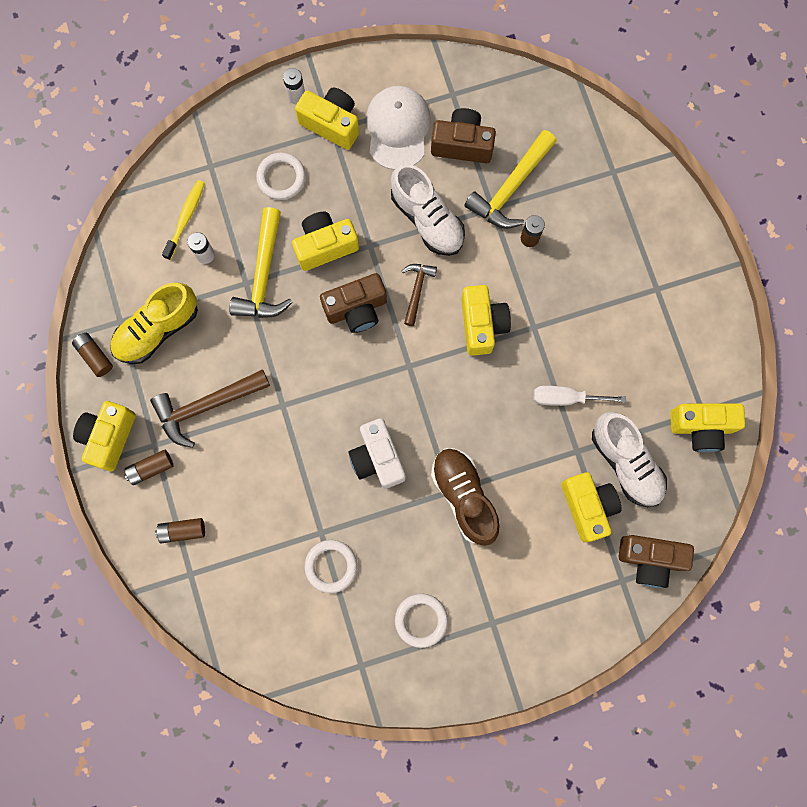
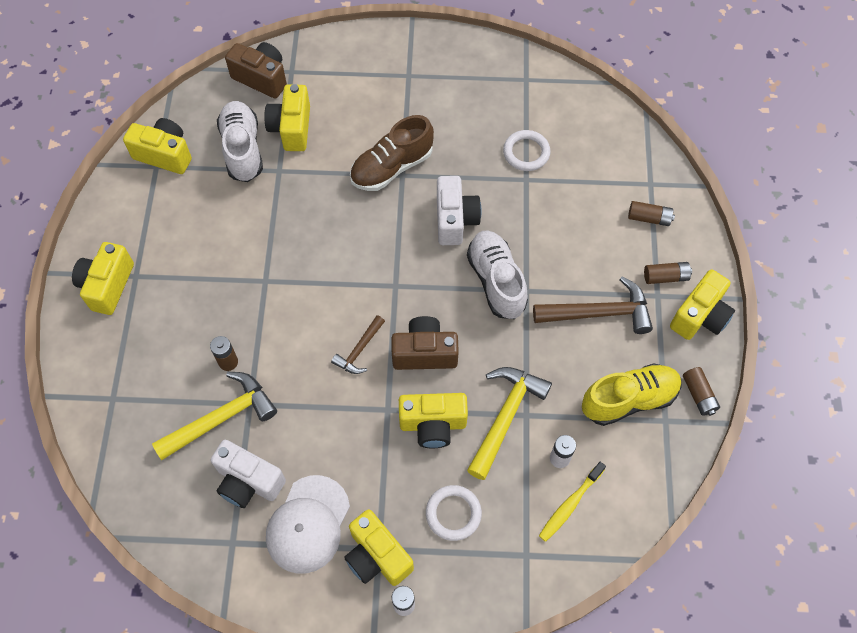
camera: 160 degrees left, 15 degrees down
(421, 620) = (465, 94): white ring -> none
(427, 219) = (319, 415): white shoe -> white shoe (496, 281)
(462, 144) = (248, 481): brown camera -> white camera
(464, 497) = (391, 167): brown shoe -> brown shoe turned 60 degrees clockwise
(482, 324) = (311, 299): yellow camera -> yellow camera (107, 285)
(566, 398) = (267, 213): white screwdriver -> none

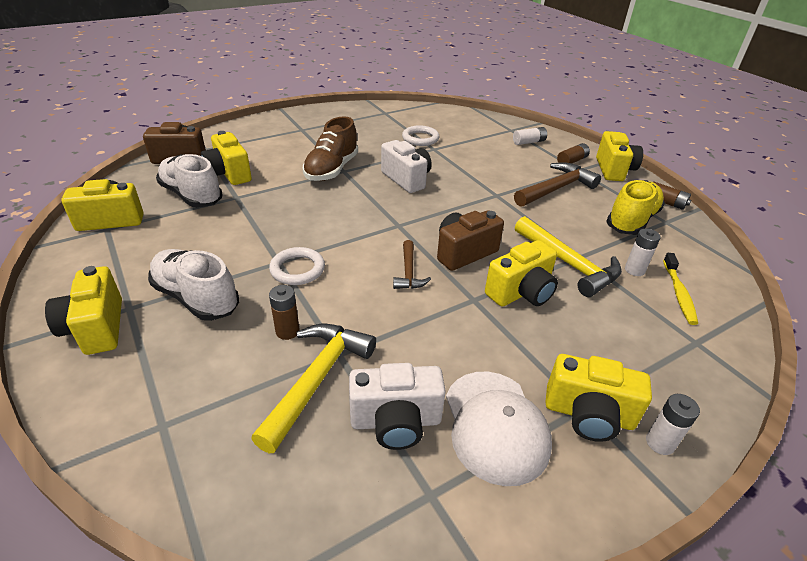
camera: 35 degrees left, 25 degrees down
(453, 513) = (609, 344): white ring -> white ring (297, 269)
(496, 281) = (471, 197): white shoe -> white shoe (196, 298)
(505, 417) = (568, 264): yellow hammer -> yellow hammer turned 150 degrees clockwise
(649, 218) = (529, 142): brown battery -> white battery

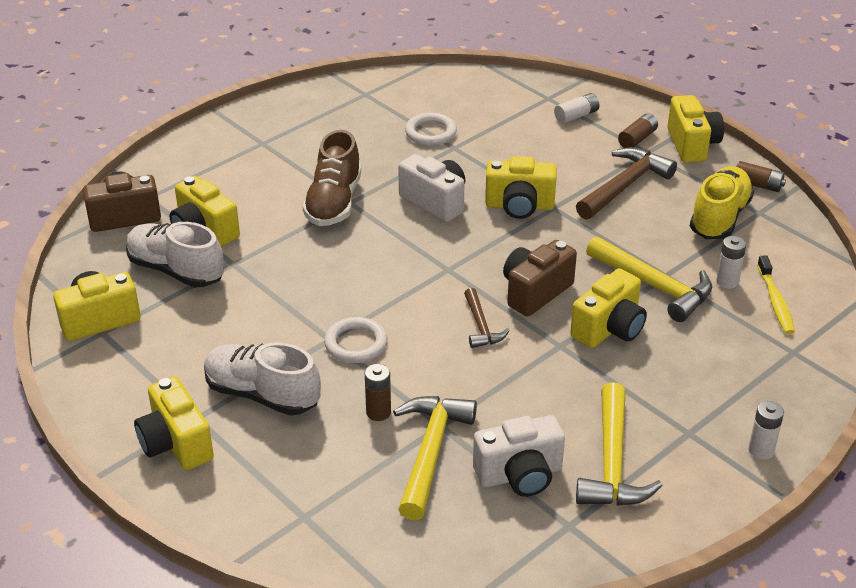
camera: 10 degrees left, 0 degrees up
(495, 425) = (612, 462): white cap -> yellow hammer
(588, 414) = (695, 438): yellow camera -> yellow camera (519, 206)

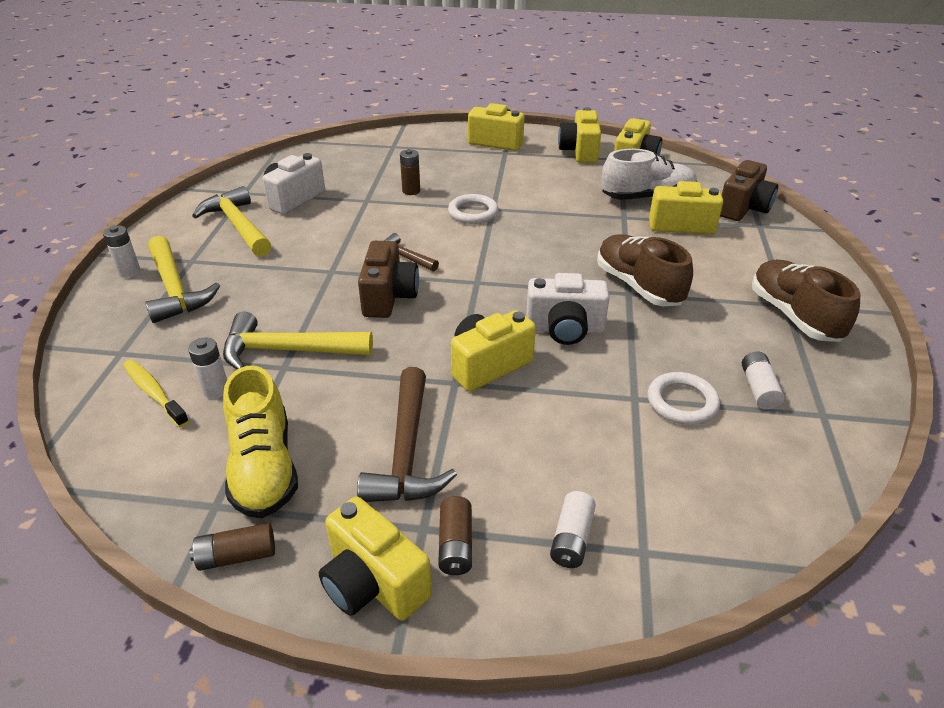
camera: 140 degrees right, 0 degrees up
(262, 394) = (488, 172): white shoe -> none
(273, 135) = (794, 316): none -> brown shoe
(375, 117) = (758, 388): none -> white battery
(430, 452) = (358, 188): yellow hammer -> yellow hammer (175, 289)
(609, 329) = (302, 298): yellow camera -> yellow camera (579, 152)

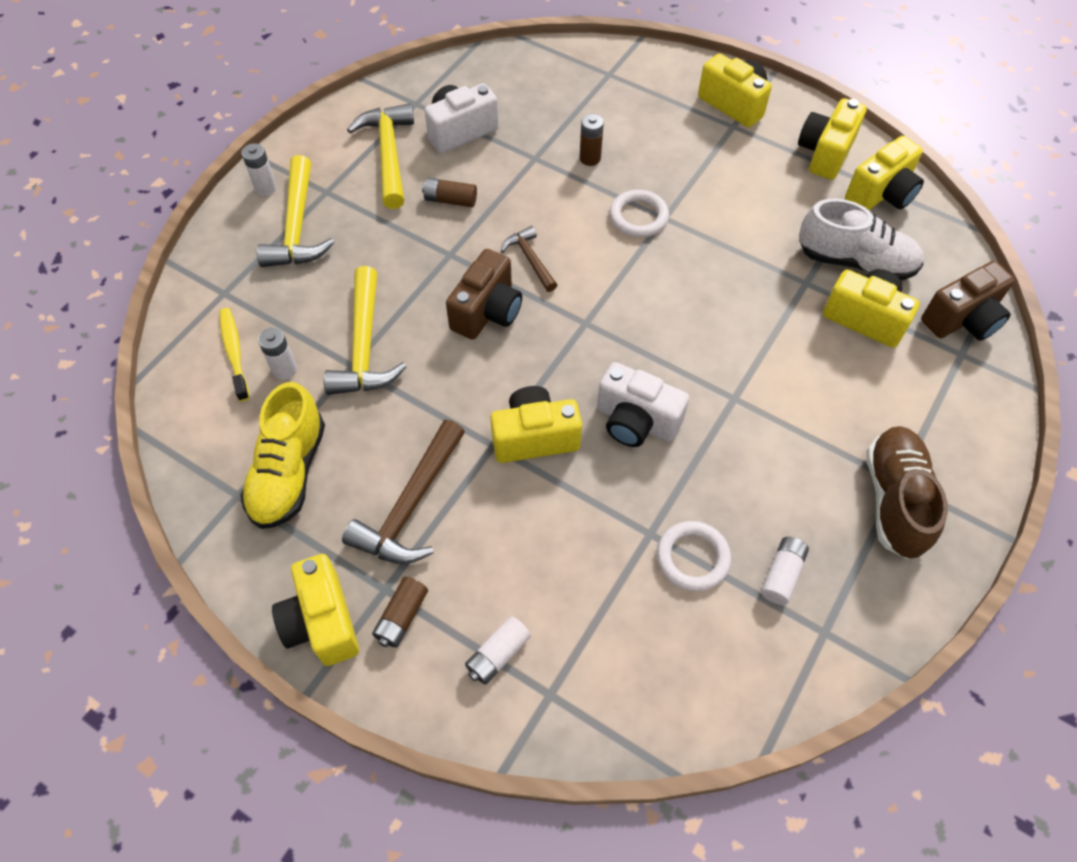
camera: 25 degrees right, 20 degrees up
(237, 556) = (234, 550): brown battery -> brown battery (450, 200)
(288, 350) = (364, 346): yellow hammer -> yellow hammer turned 120 degrees counterclockwise
(638, 286) = (751, 392): brown shoe -> none

